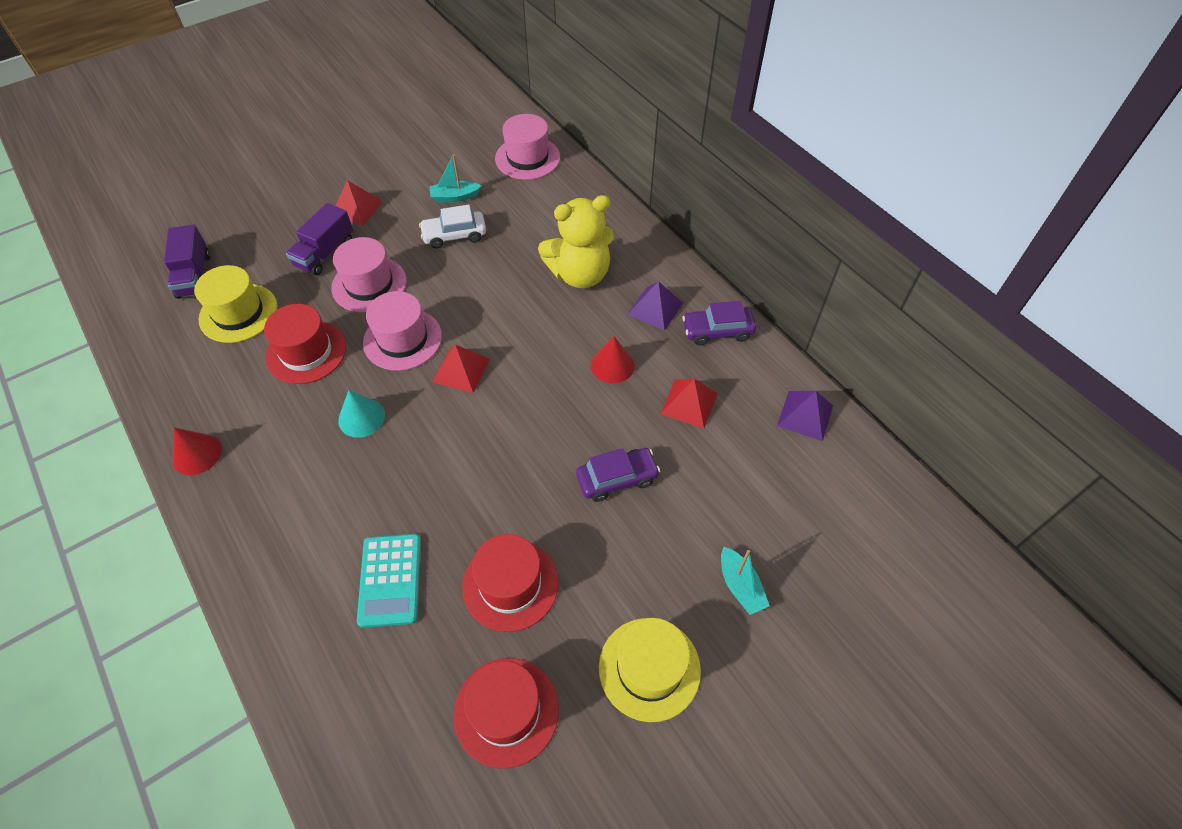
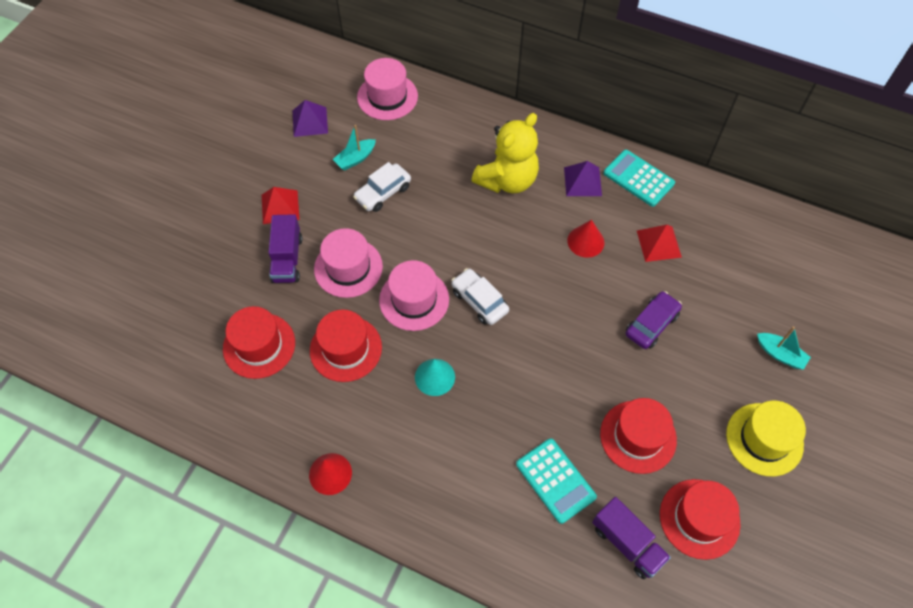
camera: 30 degrees left, 5 degrees up
(194, 275) = (189, 333): purple truck -> purple truck (627, 543)
(238, 313) = (259, 345): yellow hat -> red hat
(461, 370) = (479, 301): red pyramid -> white car
(717, 331) = (638, 178): purple car -> turquoise calculator
(805, 415) = (739, 213): purple pyramid -> purple pyramid (310, 121)

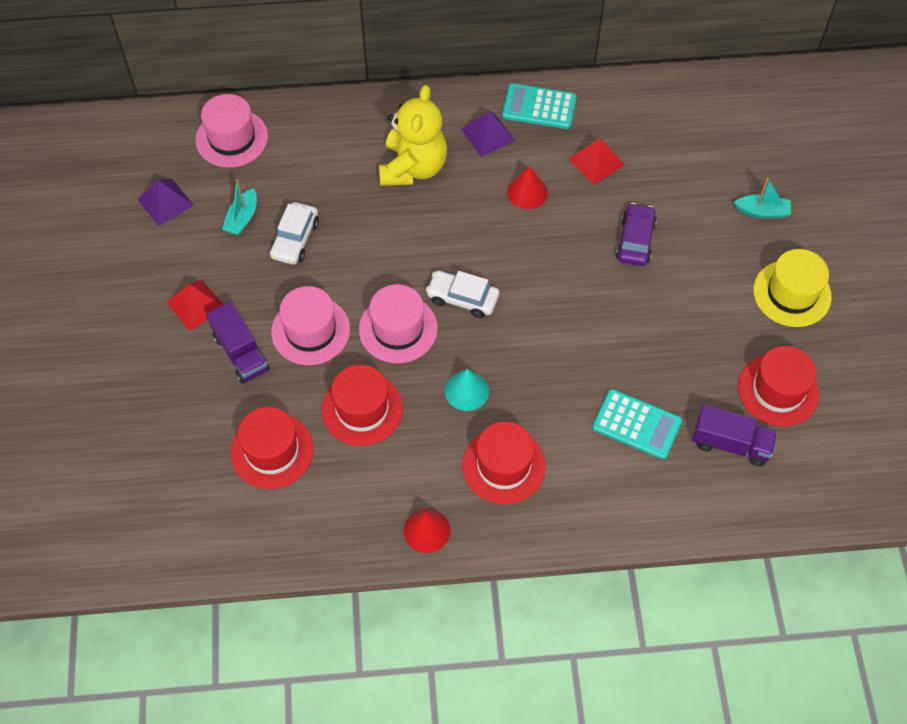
camera: 30 degrees left, 0 degrees up
(638, 436) = (684, 348): red hat -> red hat (503, 466)

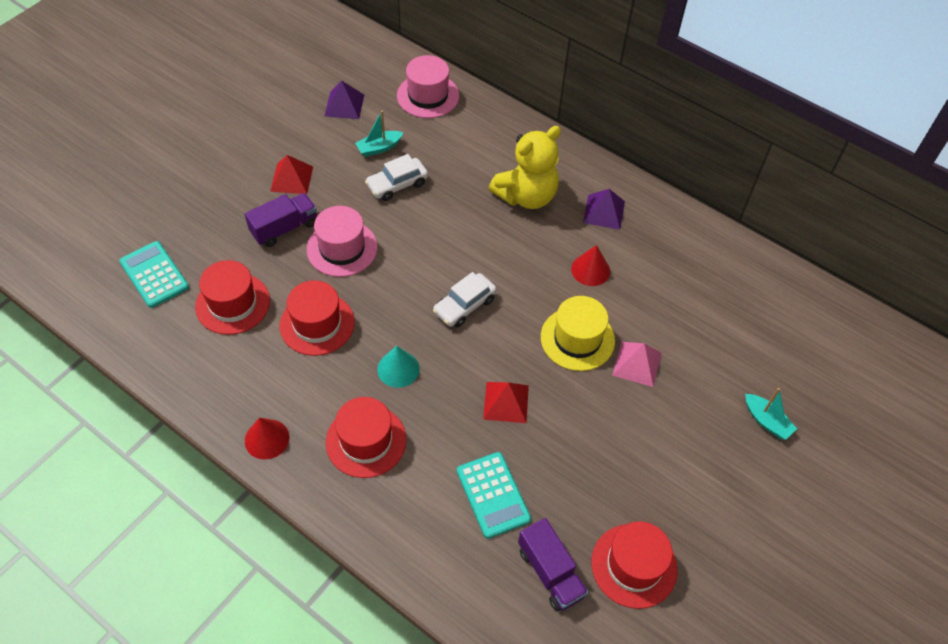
camera: 40 degrees right, 5 degrees down
(241, 353) = (284, 228): purple truck -> purple truck turned 135 degrees counterclockwise
(398, 329) = (399, 291): pink hat -> none
(462, 298) = (464, 306): white car -> white car turned 105 degrees counterclockwise
(539, 107) = (663, 220): turquoise calculator -> turquoise calculator (154, 275)
(596, 162) = (666, 287): red pyramid -> red pyramid (506, 402)
(635, 240) = (637, 364): purple car -> pink pyramid
(792, 293) = (726, 502): yellow hat -> yellow hat (577, 339)

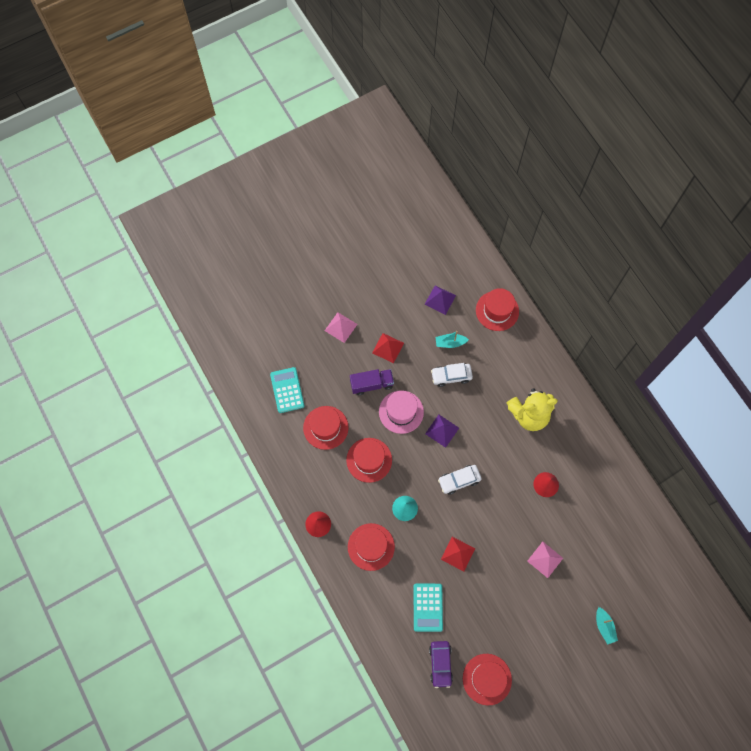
camera: 25 degrees right, 15 degrees up
(212, 175) = (341, 327): none -> pink pyramid
(428, 96) = (497, 311): pink hat -> red hat
(550, 572) = (440, 664): purple truck -> purple car
(577, 339) = (517, 529): yellow hat -> none
(604, 212) = (573, 445): purple pyramid -> purple pyramid (442, 430)

